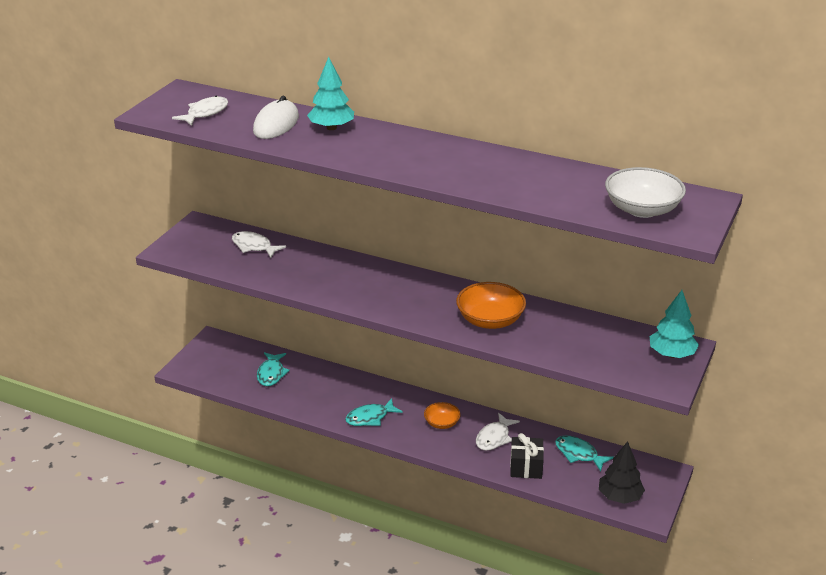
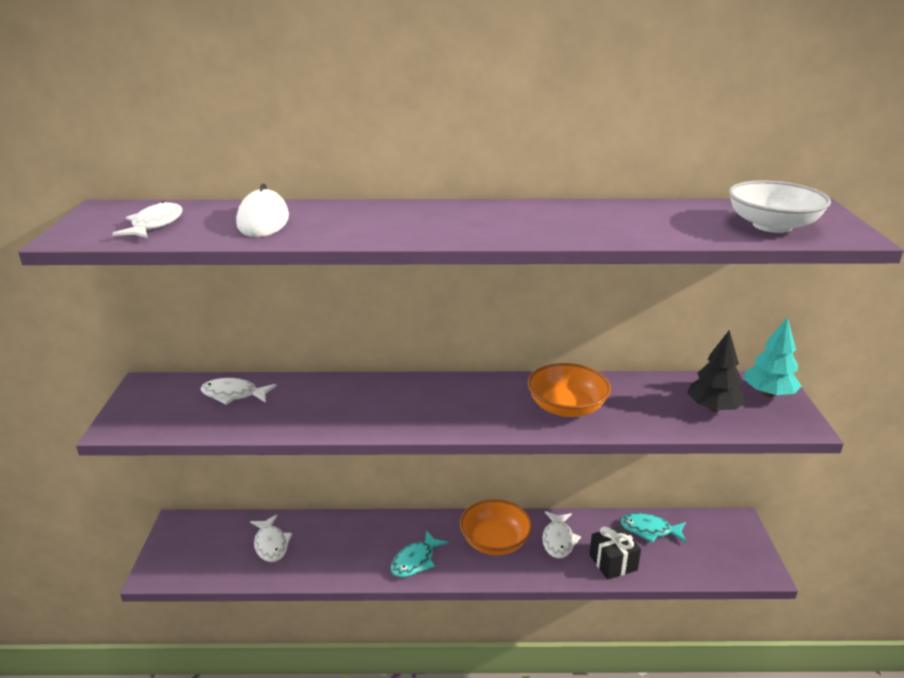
camera: 25 degrees left, 5 degrees down
(271, 374) = (271, 544): turquoise fish -> white fish
(331, 128) = (338, 213): turquoise tree -> none
(442, 423) = (495, 541): orange bowl -> orange bowl, size x1.71
(619, 497) = (722, 563): black tree -> black tree (713, 408)

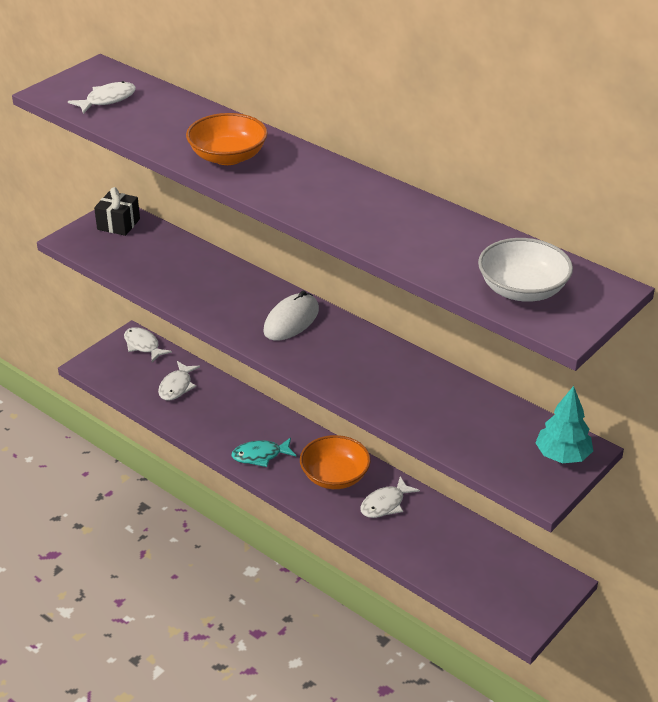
camera: 40 degrees right, 10 degrees up
(233, 395) = (161, 249): white fish -> white fish (143, 345)
(263, 220) = (174, 123): white mouse -> white mouse (291, 321)
(566, 407) = (375, 378): orange bowl -> orange bowl (228, 157)
(613, 562) = (406, 545): black gift -> black gift (118, 224)
(649, 530) = (471, 541): turquoise fish -> none
(713, 408) = (491, 440): black tree -> none

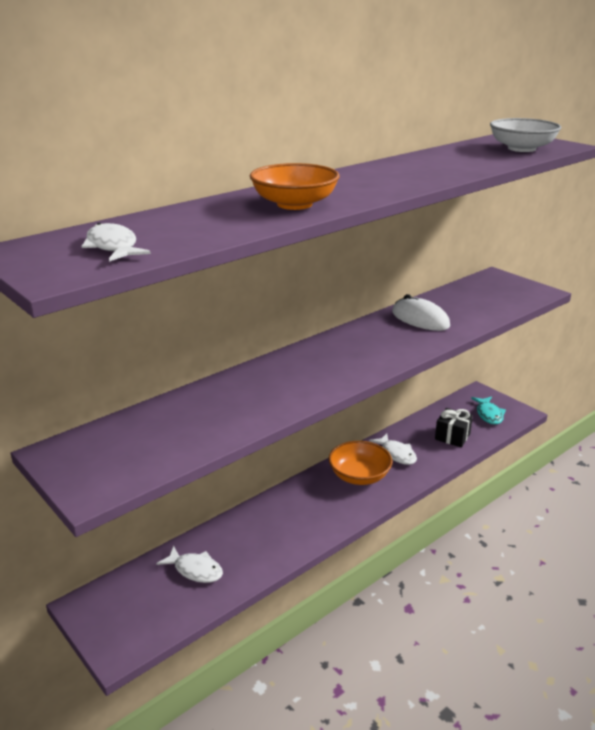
camera: 80 degrees left, 10 degrees down
(118, 224) = (81, 452): black gift -> black gift (452, 436)
(143, 345) = (106, 595): white fish -> none
(260, 455) = (323, 517): turquoise fish -> turquoise fish (489, 414)
(291, 321) = (322, 359): white mouse -> white mouse (420, 319)
(562, 456) = (502, 282): turquoise tree -> none

